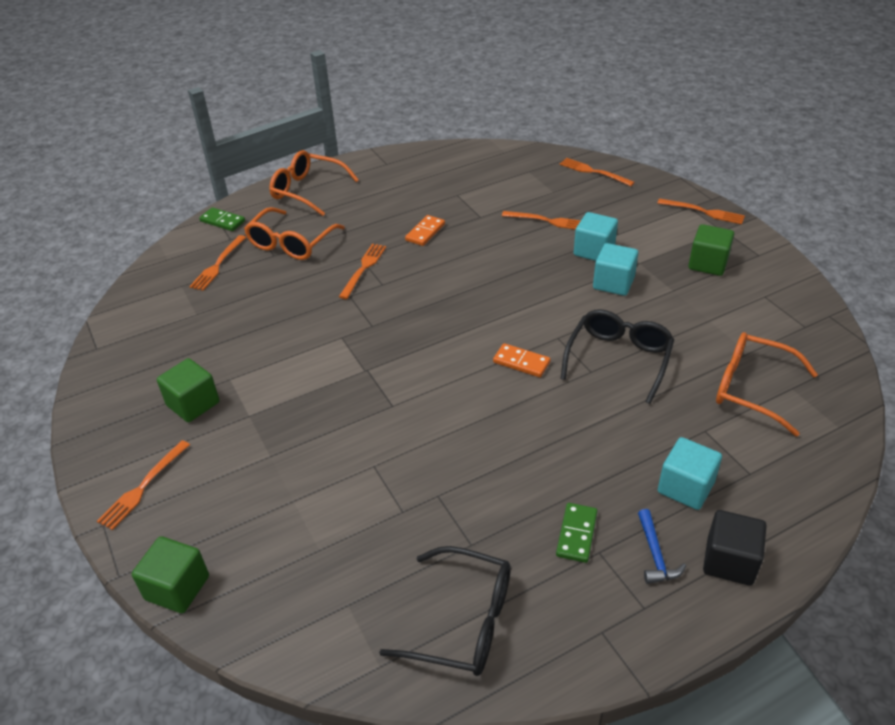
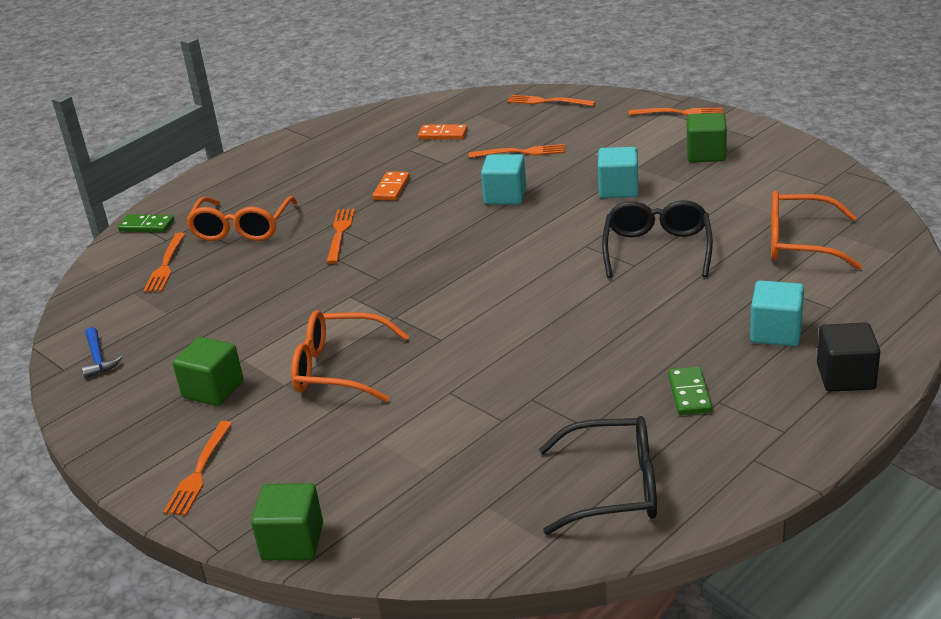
camera: 15 degrees left, 10 degrees down
(307, 190) = (232, 179): orange glasses -> orange glasses (338, 369)
(521, 362) = (558, 273): orange domino -> orange domino (443, 134)
(594, 251) = (584, 167): turquoise cube -> turquoise cube (505, 196)
(655, 555) = (774, 390): blue hammer -> blue hammer (98, 359)

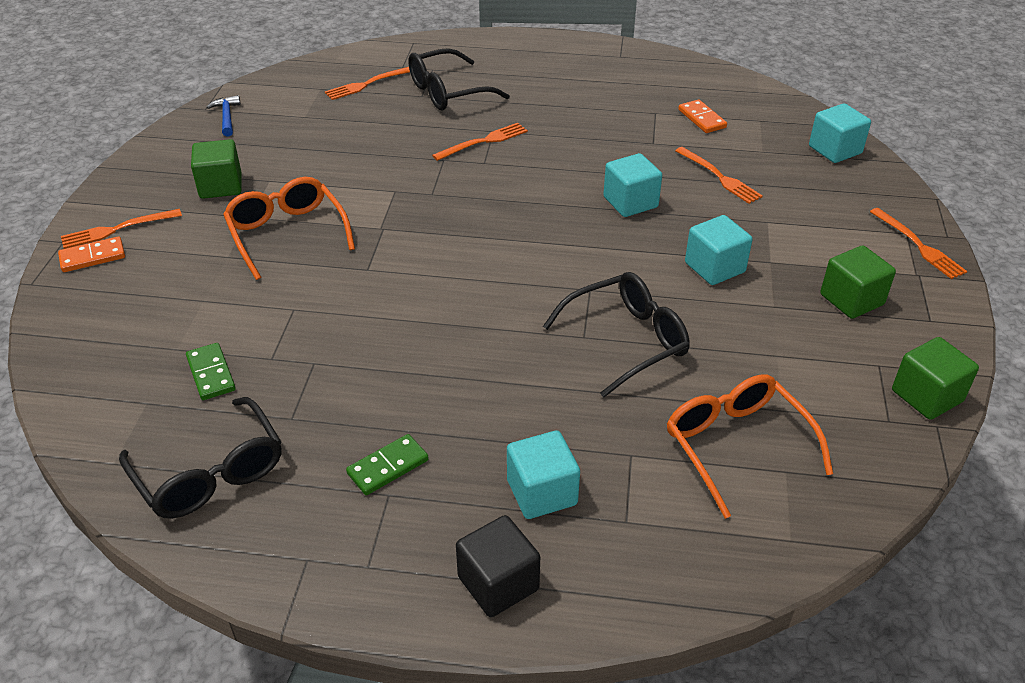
camera: 50 degrees right, 10 degrees up
(98, 359) = (227, 117): blue hammer -> blue hammer turned 135 degrees clockwise
(146, 226) = (413, 49): green domino -> green domino (211, 374)
(242, 229) = (447, 92): orange glasses -> black glasses
(292, 542) = (54, 315): green cube -> green cube (926, 396)
(391, 188) = (580, 134): orange domino -> orange domino (92, 257)
(547, 101) = (835, 150): orange fork -> turquoise cube

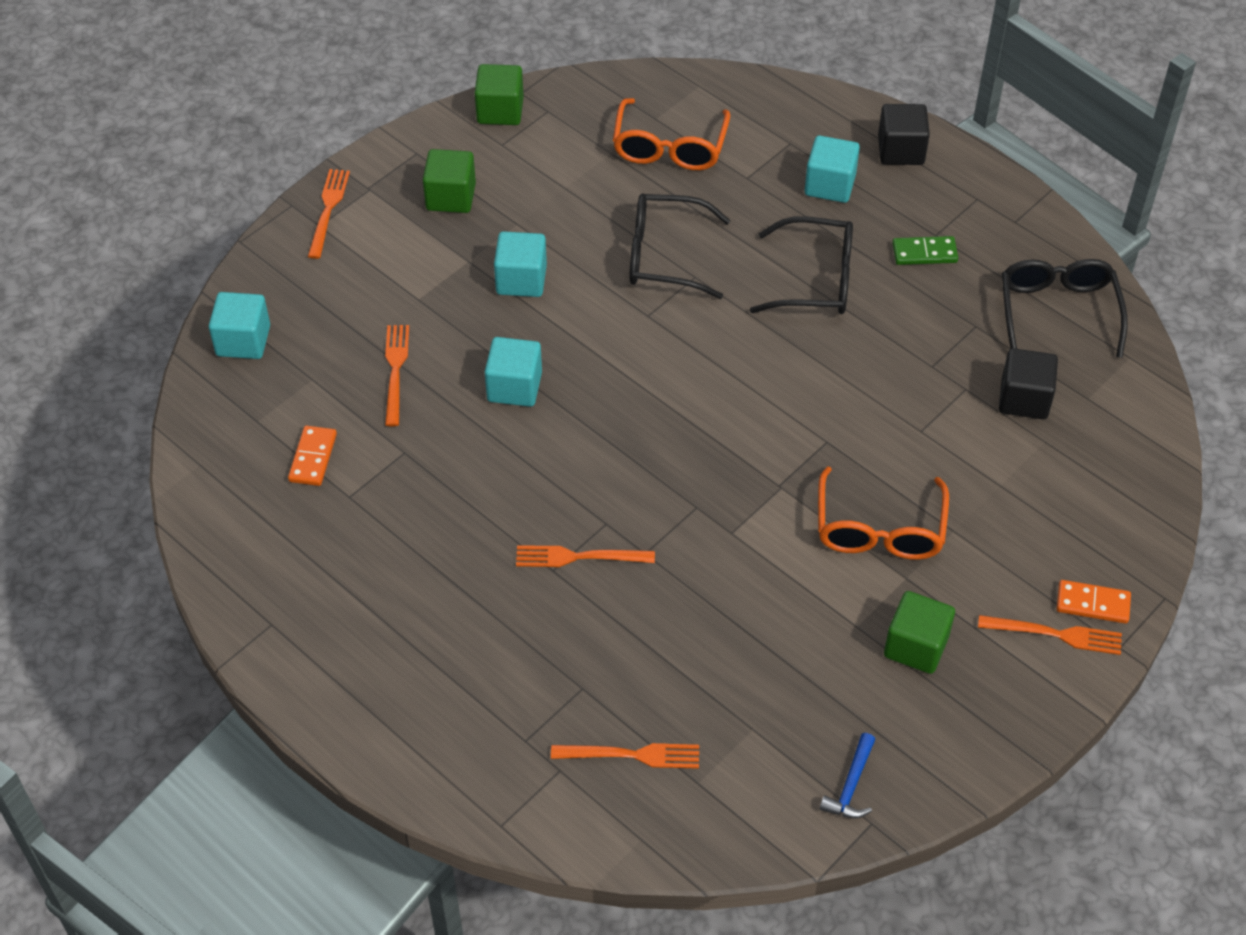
camera: 145 degrees left, 10 degrees up
(211, 374) = (1024, 399): green domino -> black cube
(447, 92) = (546, 676): black glasses -> black glasses (816, 280)

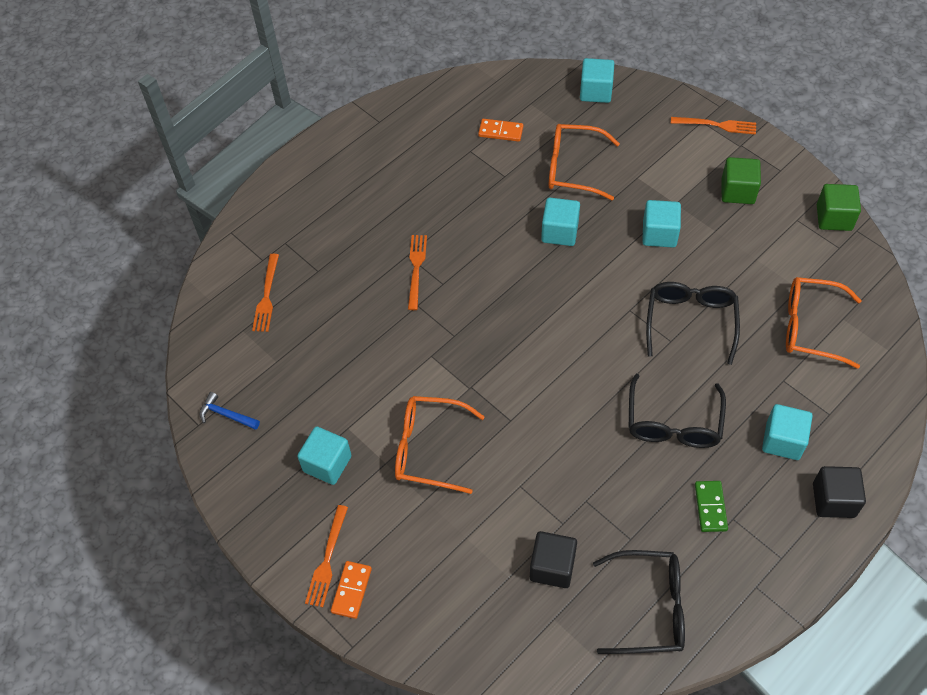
camera: 95 degrees right, 5 degrees up
(395, 370) = (573, 168): orange fork -> orange glasses
(916, 646) = (327, 464): green cube -> turquoise cube

